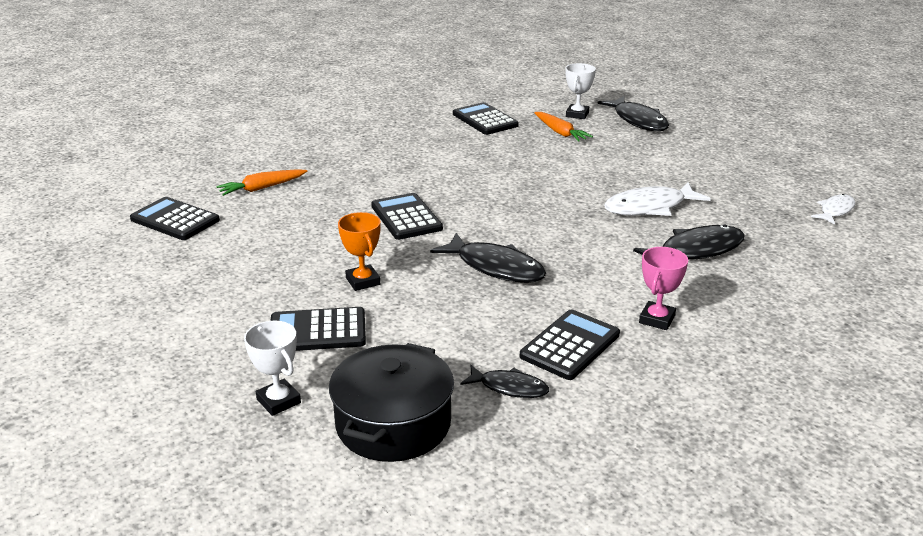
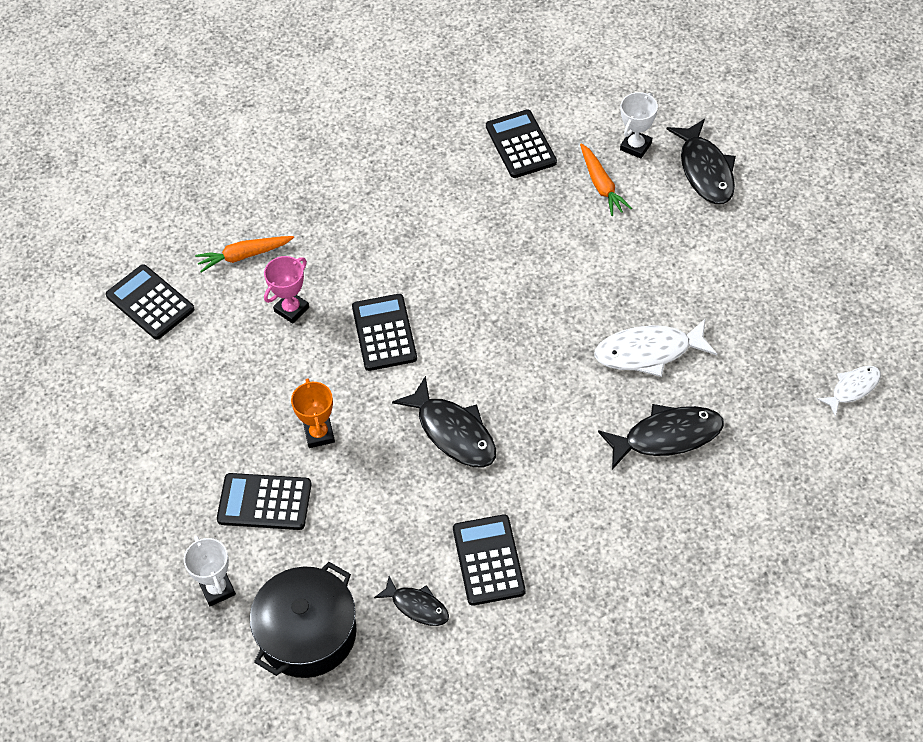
camera: 15 degrees right, 25 degrees up
(570, 345) = (488, 560): black calculator -> black calculator turned 60 degrees counterclockwise
(657, 319) = (583, 537): pink trophy -> pink trophy (291, 309)

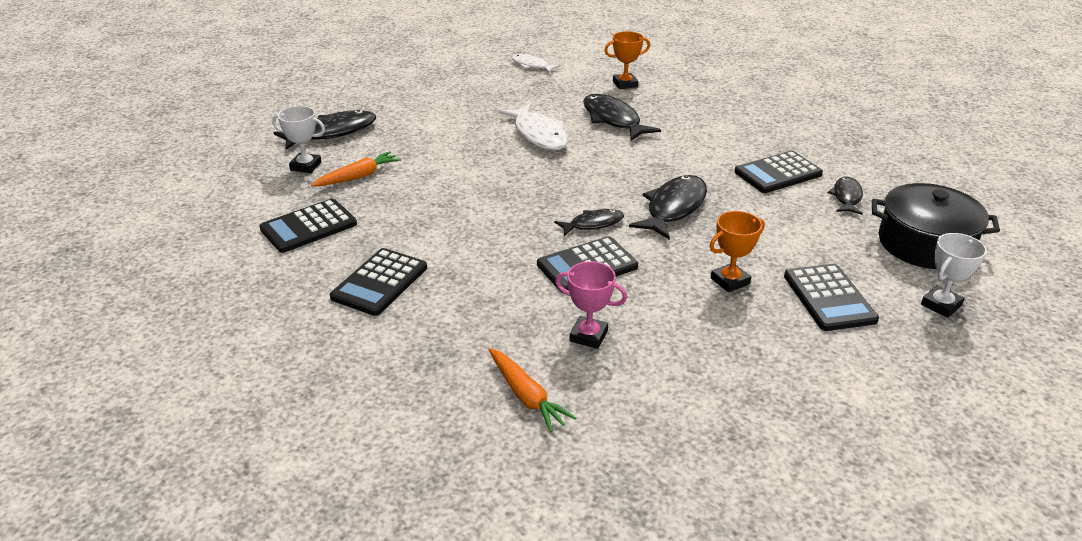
camera: 110 degrees left, 20 degrees down
(150, 302) = (639, 467): black calculator -> black calculator (380, 282)
(449, 355) = (593, 224): none -> black fish
(768, 481) = (625, 84): none -> orange trophy

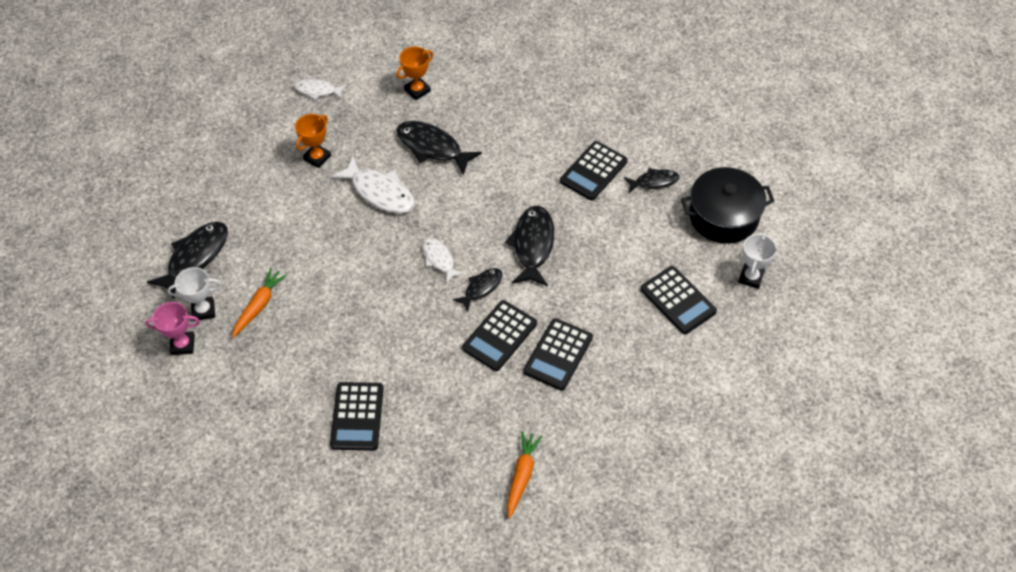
camera: 25 degrees left, 20 degrees up
(308, 227) = (259, 381): black calculator -> black calculator (558, 354)
(526, 396) = (522, 475): orange carrot -> orange carrot turned 105 degrees counterclockwise
(563, 192) = (439, 259): none -> white fish
(588, 336) = (535, 405): pink trophy -> pink trophy (183, 345)
(730, 281) = (606, 310): orange trophy -> orange trophy (317, 158)
(846, 197) = (654, 182): black fish -> black fish turned 90 degrees clockwise

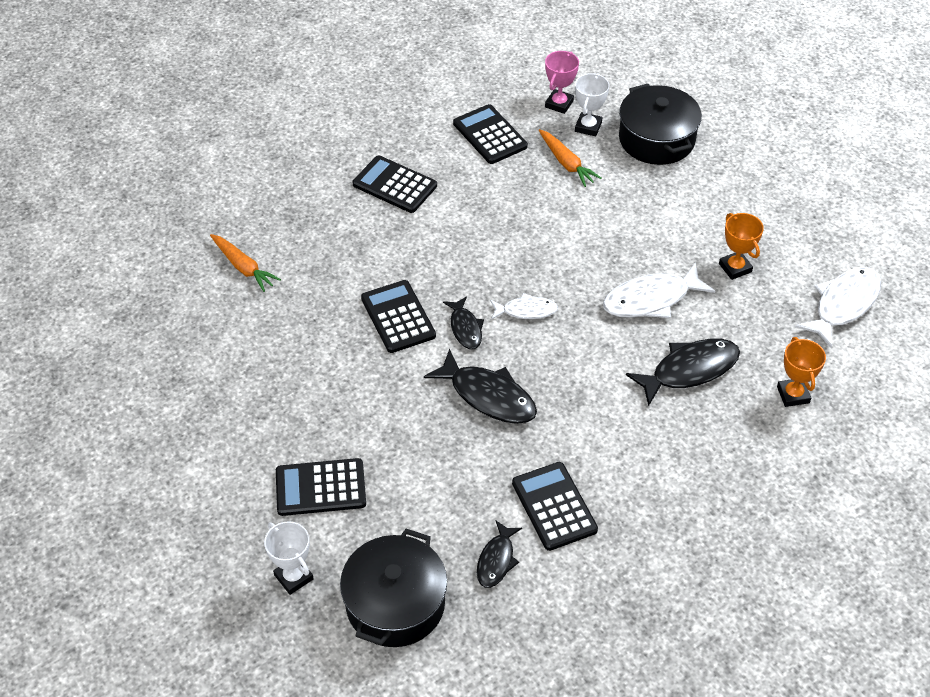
camera: 120 degrees right, 5 degrees down
(195, 257) = (656, 139): black fish -> black pot
(318, 91) = (843, 305): white fish -> white fish, size x1.69
(558, 354) = (341, 352): black calculator -> black calculator (490, 135)

